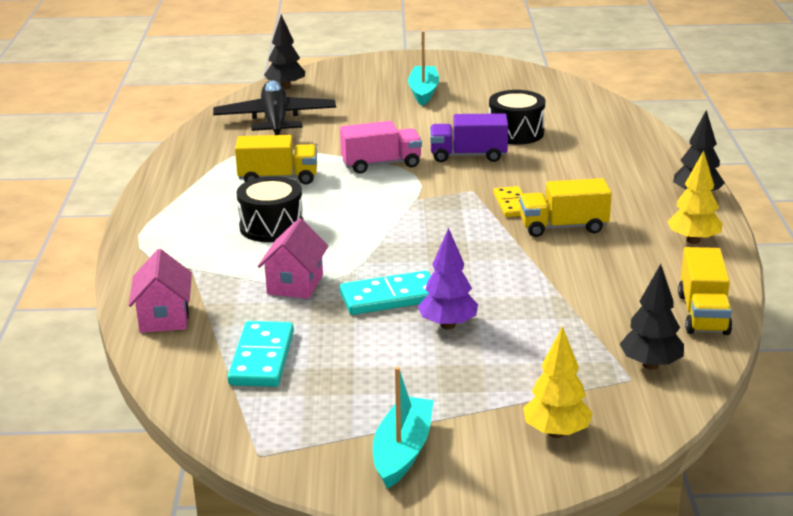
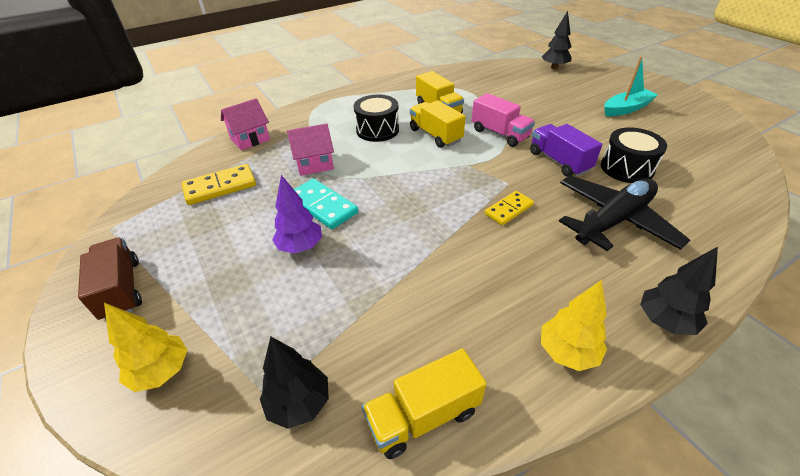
camera: 60 degrees right, 15 degrees up
(262, 358) = (220, 187): turquoise domino -> yellow domino
(275, 120) = (508, 81): black plane -> black plane (613, 220)
(402, 451) = (121, 289): turquoise boat -> brown truck
(563, 227) = (501, 251): yellow truck -> yellow truck (435, 135)

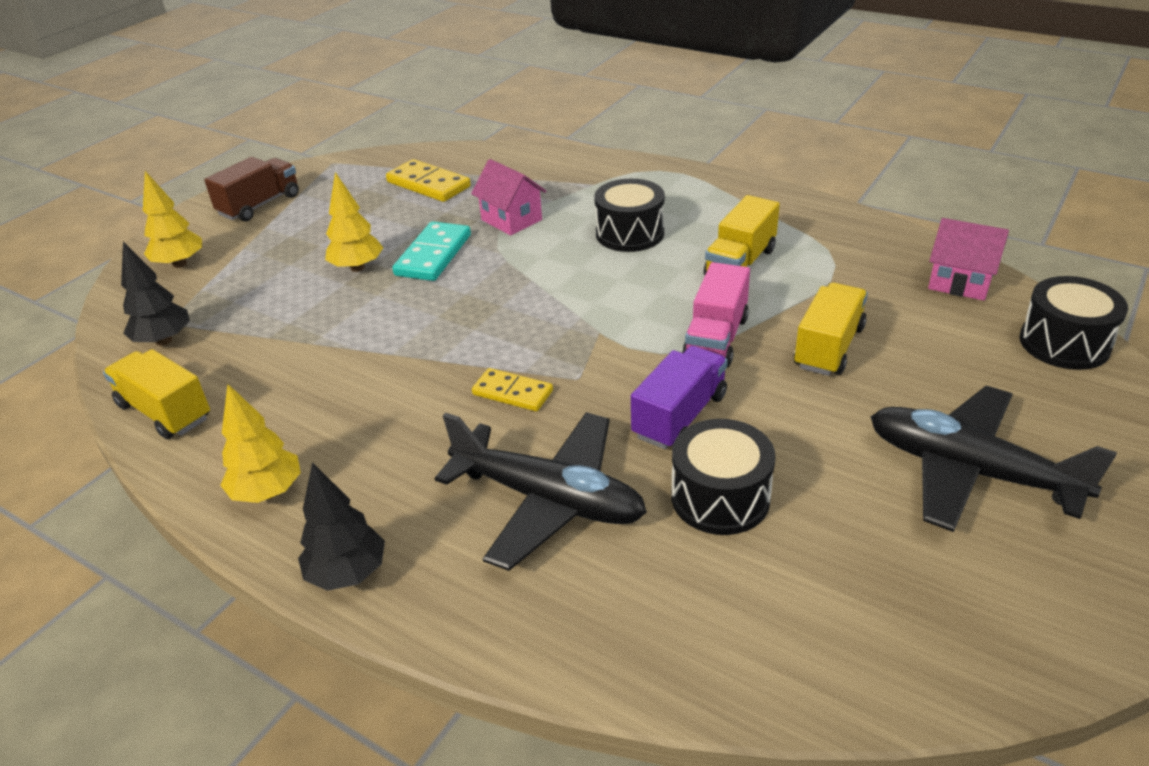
camera: 65 degrees right, 5 degrees down
(250, 139) = (531, 162): pink house -> pink house (960, 282)
(300, 247) = (357, 268): purple tree -> yellow tree
(435, 135) = (657, 282): yellow truck -> yellow truck (828, 347)
(554, 67) = (1064, 343): black tree -> black drum
(626, 109) = (970, 471): turquoise boat -> black plane

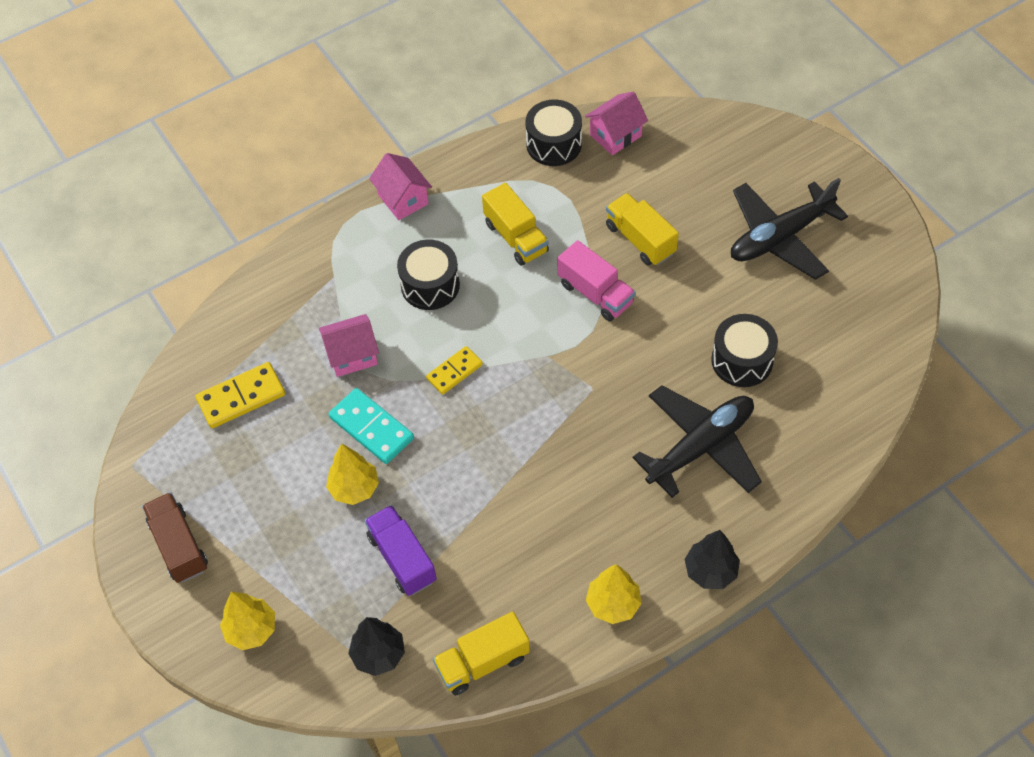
camera: 65 degrees left, 20 degrees up
(512, 393) = (587, 431): yellow domino -> yellow domino (454, 372)
(679, 416) = (662, 348): purple truck -> purple truck (402, 558)
(719, 188) = (403, 199): none -> pink house
(1064, 343) = (703, 127): black drum -> black drum (554, 144)

